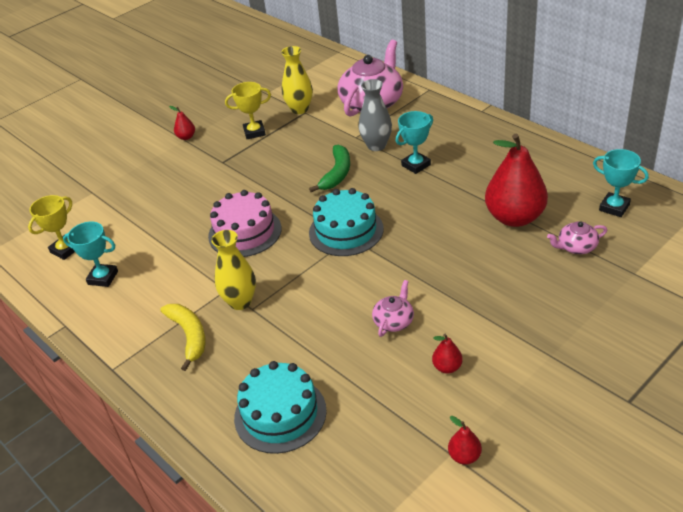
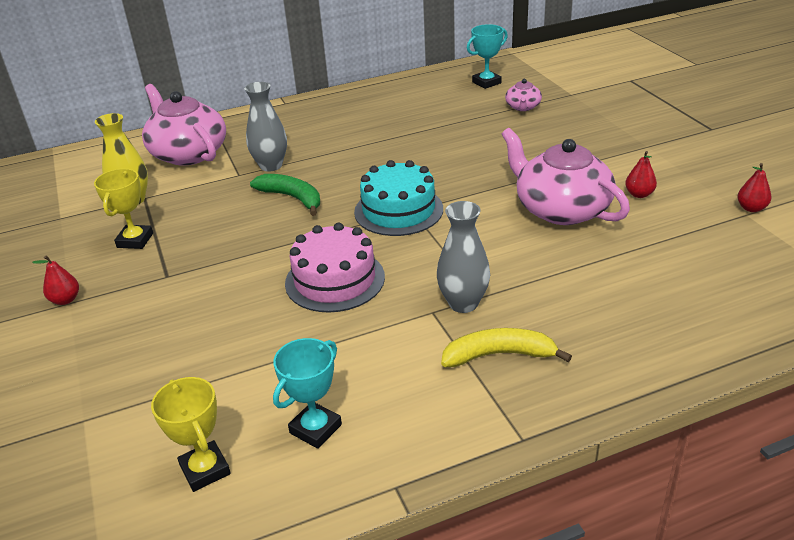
camera: 70 degrees left, 5 degrees down
(240, 302) = (463, 303): yellow vase -> grey vase
(280, 414) = (663, 303): turquoise cake -> none
(394, 321) = (561, 209): pink teapot -> pink teapot, size x2.14
(416, 165) = (331, 151): turquoise trophy -> none
(514, 217) = (461, 122): red pear -> none

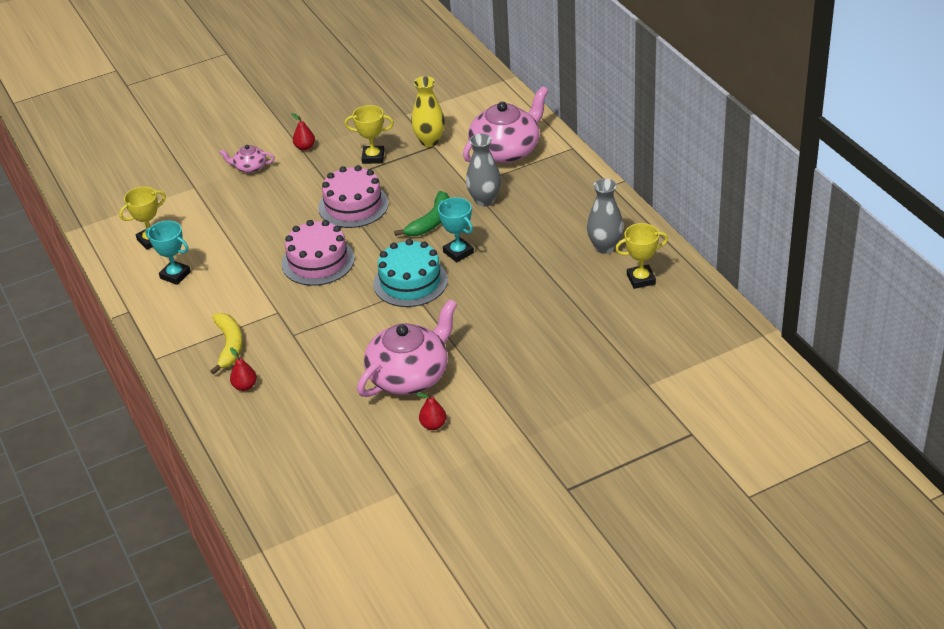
camera: 85 degrees right, 5 degrees up
(229, 254) = (353, 205): none -> pink cake
(430, 93) = (641, 279): none -> yellow trophy
(463, 303) = (285, 326): grey vase -> grey vase (605, 247)
(486, 82) = (673, 318): turquoise trophy -> turquoise trophy (458, 252)
(523, 107) = (612, 348): pink teapot -> pink teapot (250, 167)
(751, 208) = (407, 497): red pear -> red pear (245, 386)

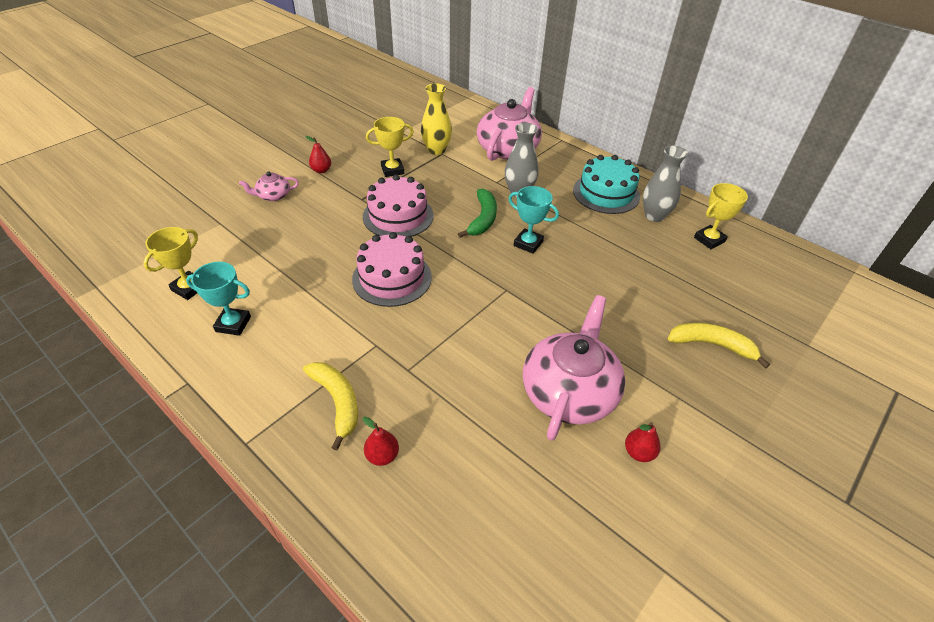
camera: 25 degrees left, 5 degrees up
(410, 282) = (501, 282): turquoise cake -> turquoise cake (606, 193)
(559, 367) = (712, 345): none -> yellow banana

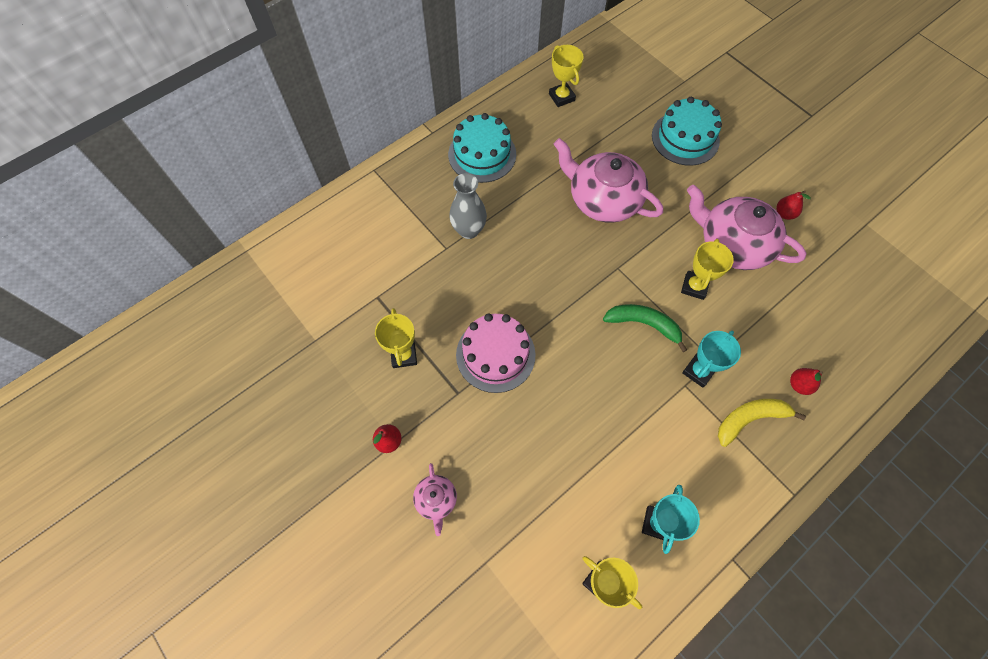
camera: 80 degrees left, 20 degrees up
(392, 278) = (596, 366): pink cake -> none
(436, 150) = (369, 302): yellow vase -> none
(483, 219) = (511, 271): green banana -> green banana (644, 324)
(498, 353) = (694, 287): none -> yellow trophy
(508, 149) = (381, 225): pink teapot -> pink teapot (603, 199)
(528, 243) = (554, 238): turquoise trophy -> turquoise trophy (698, 371)
(654, 216) = (523, 126): grey vase -> none
(712, 345) = (685, 138): yellow banana -> turquoise cake

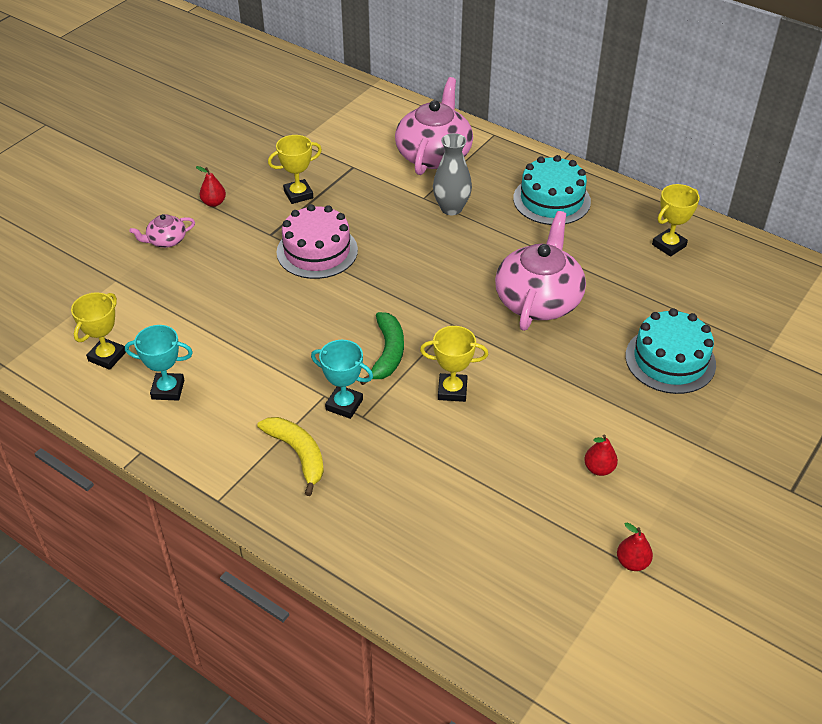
camera: 75 degrees right, 20 degrees down
(733, 244) = (528, 420): pink teapot -> pink teapot (434, 154)
(799, 385) = (353, 497): red pear -> red pear (632, 562)

